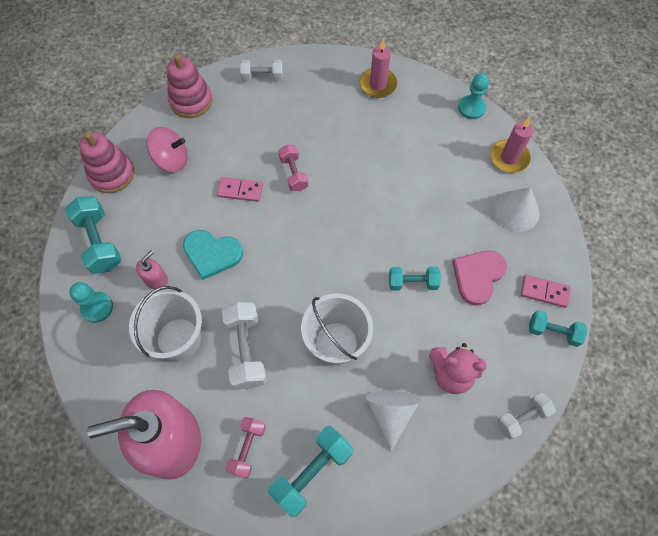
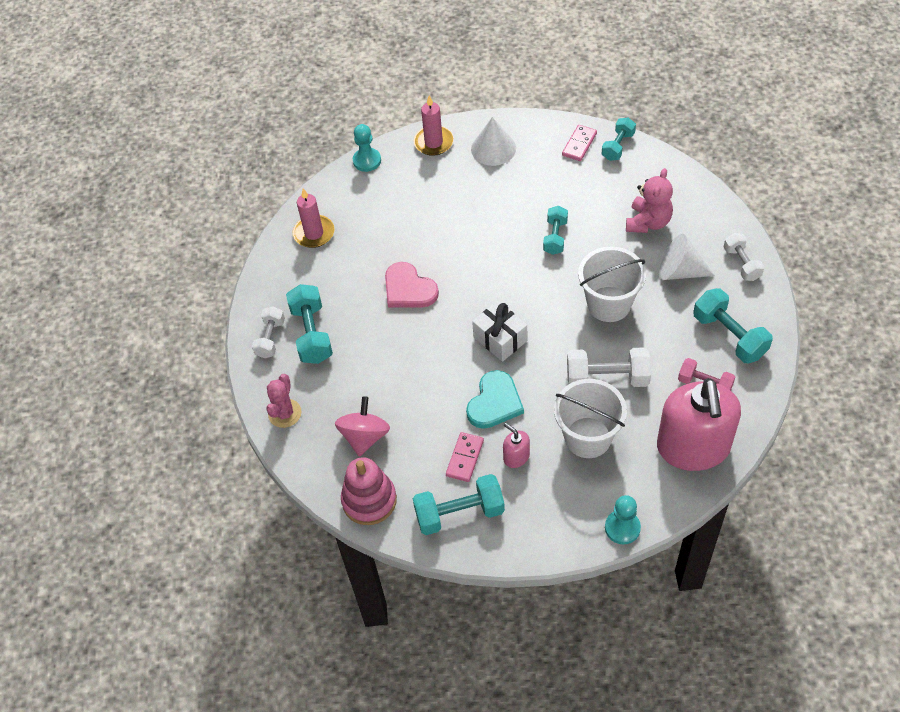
camera: 75 degrees left, 10 degrees down
(97, 307) = (541, 515): turquoise pawn -> turquoise pawn (622, 528)
(191, 101) = (285, 413): pink stacking toy -> pink cactus
(240, 190) = (421, 371): pink domino -> pink domino (464, 458)
(270, 104) = (312, 334): none -> turquoise dumbbell
(282, 249) = (500, 339): none -> white gift
(293, 173) = (410, 320): pink dumbbell -> none
(477, 276) = (556, 188): pink heart -> pink heart (408, 289)
(522, 418) = (692, 181): white dumbbell -> white dumbbell (741, 264)

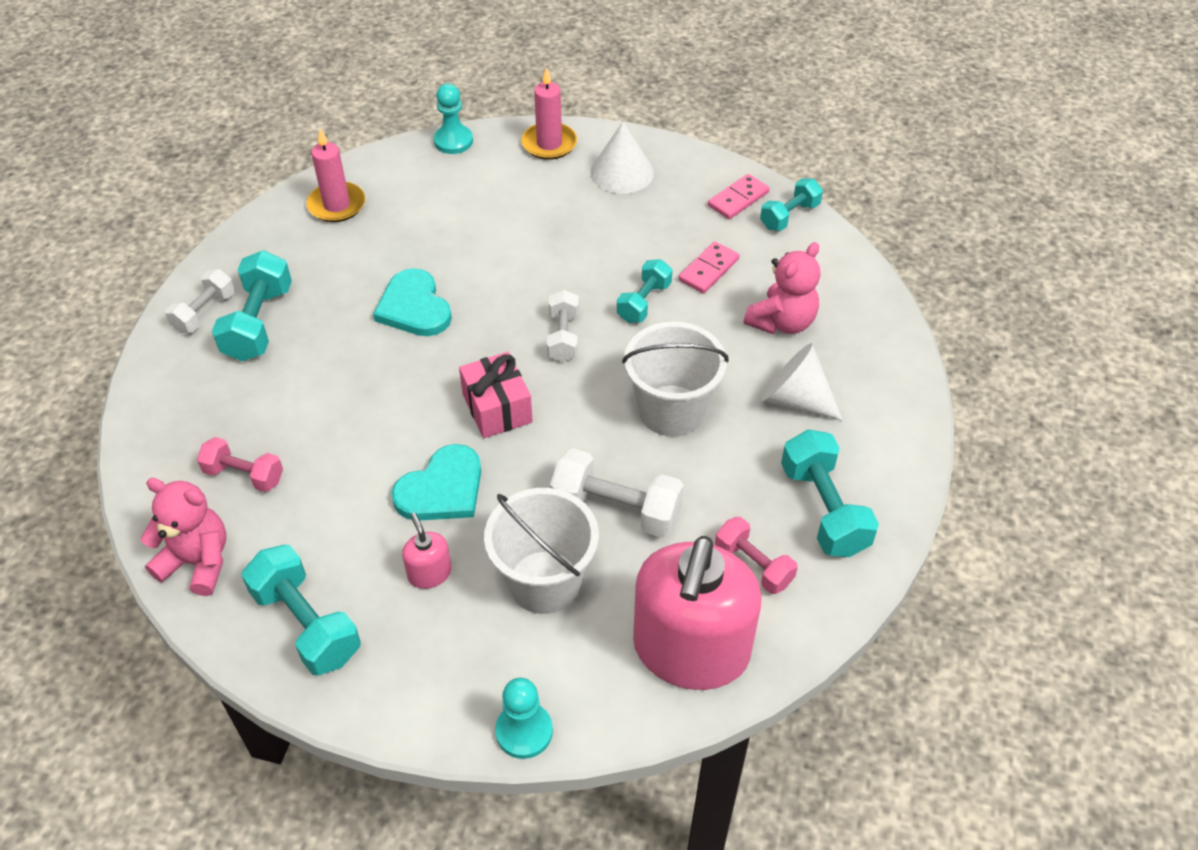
camera: 15 degrees right, 5 degrees down
(285, 413) = (162, 410): pink cactus -> none
(365, 437) = (244, 475): pink spinning top -> pink dumbbell
(369, 500) = (198, 562): pink stacking toy -> pink teddy bear
(408, 289) = (414, 307): pink heart -> turquoise heart
(459, 513) = (306, 624): turquoise dumbbell -> turquoise dumbbell turned 45 degrees clockwise
(464, 458) = (358, 550): pink domino -> pink domino (708, 270)
(500, 339) = (497, 408): white gift -> pink gift
(741, 264) = (890, 416): white dumbbell -> white dumbbell (563, 337)

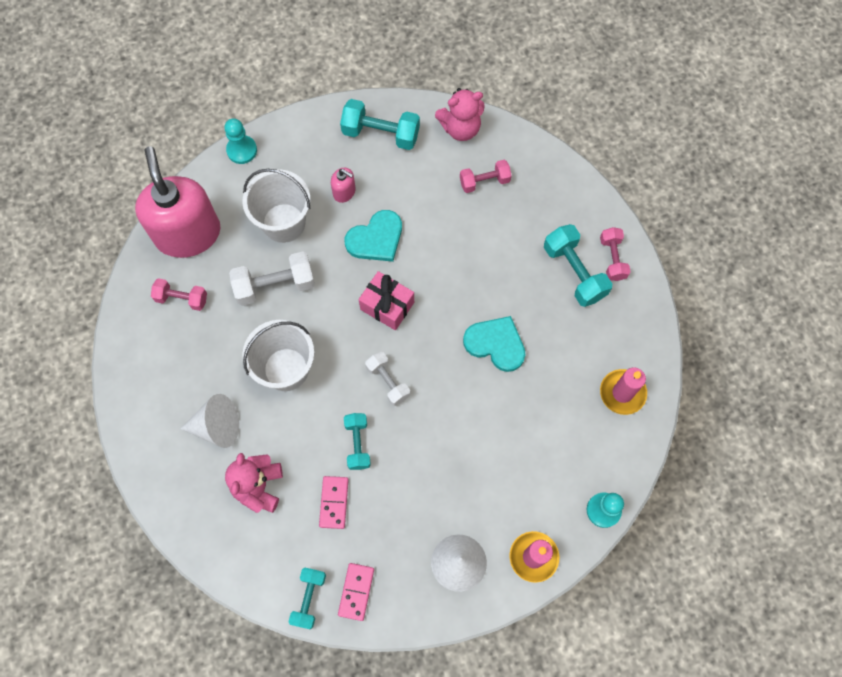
camera: 145 degrees right, 20 degrees up
(204, 312) = (612, 259): white dumbbell -> pink dumbbell
(442, 489) = (376, 239): turquoise heart -> turquoise heart turned 135 degrees counterclockwise
(824, 509) = (161, 357): turquoise dumbbell -> none

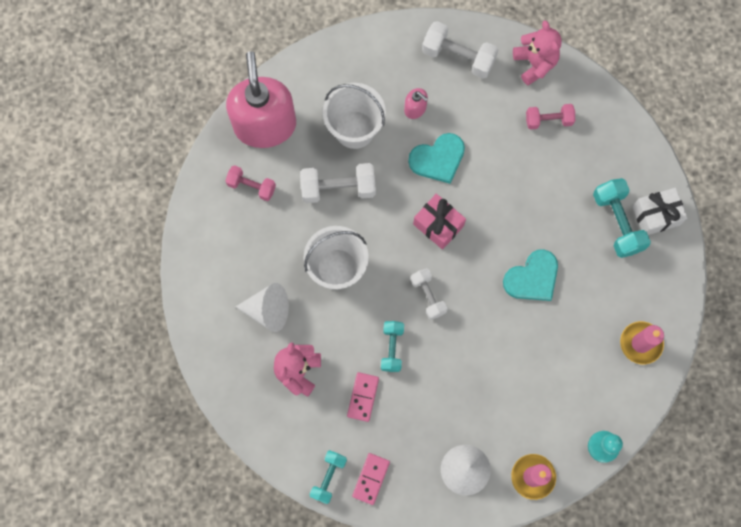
camera: 10 degrees right, 5 degrees up
(242, 150) = (325, 52): turquoise pawn -> none
(381, 133) = (458, 57): turquoise dumbbell -> white dumbbell
(460, 128) = (535, 63): pink teddy bear -> pink teddy bear turned 105 degrees counterclockwise
(496, 344) = (532, 278): turquoise heart -> turquoise heart turned 105 degrees clockwise
(612, 259) = (655, 215): pink dumbbell -> white gift

